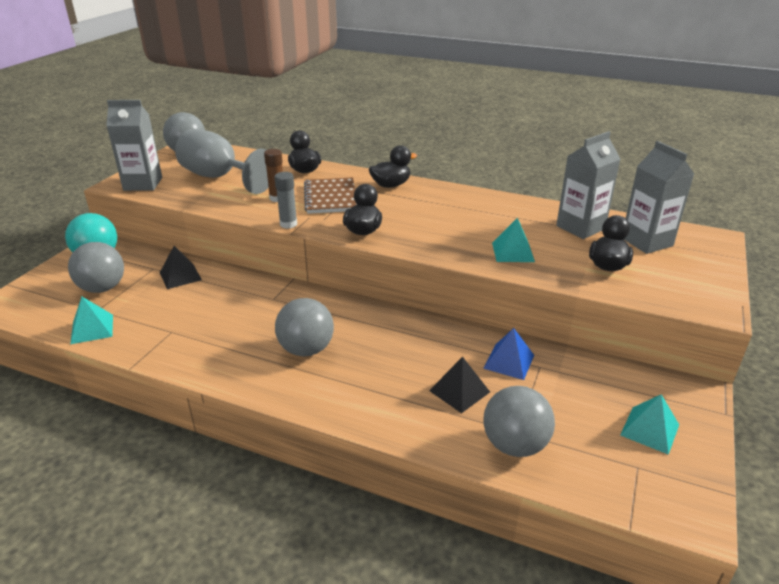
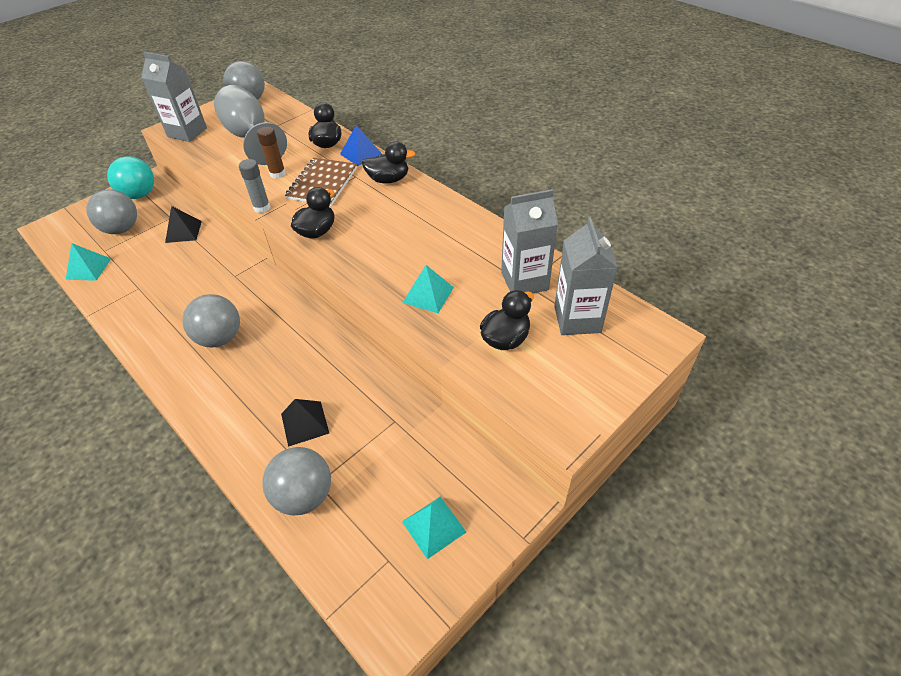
camera: 25 degrees right, 15 degrees up
(509, 361) = (371, 406): blue pyramid -> blue pyramid (360, 154)

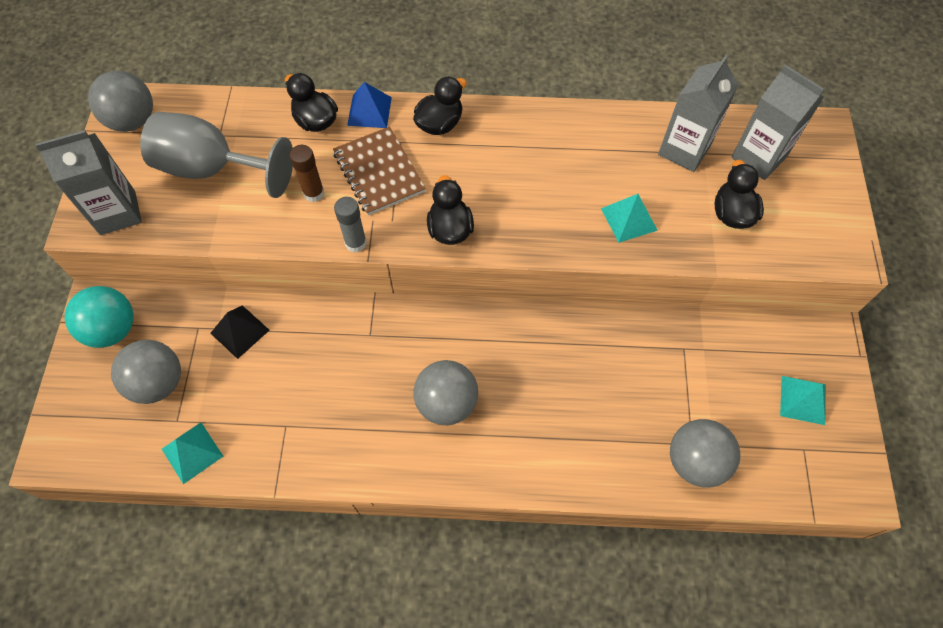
camera: 45 degrees left, 15 degrees up
(305, 423) = (622, 409): black pyramid -> none

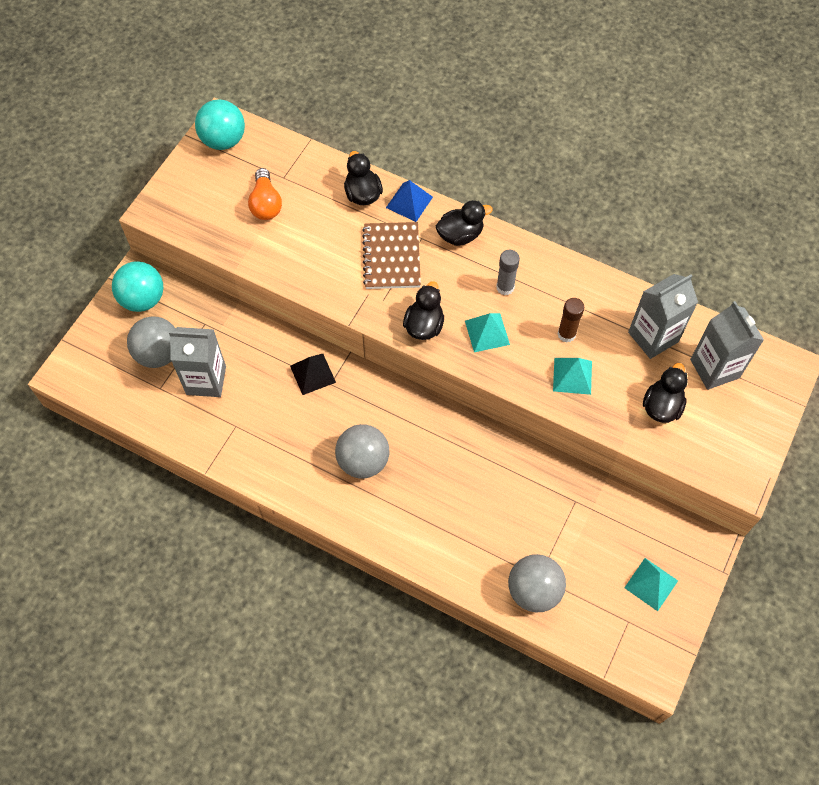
camera: 25 degrees right, 0 degrees up
(117, 213) = (182, 212): grey carton -> grey carton (206, 380)
(133, 121) = (223, 140): grey ball -> turquoise ball
(192, 452) = (161, 416): turquoise pyramid -> turquoise pyramid (487, 332)
(212, 169) = (266, 204): grey goblet -> orange light bulb
(240, 331) = (234, 340): black pyramid -> black pyramid (312, 374)
(314, 193) = (333, 254): brown glue stick -> brown glue stick (566, 334)
(356, 243) = (346, 307): grey glue stick -> grey glue stick (505, 287)

